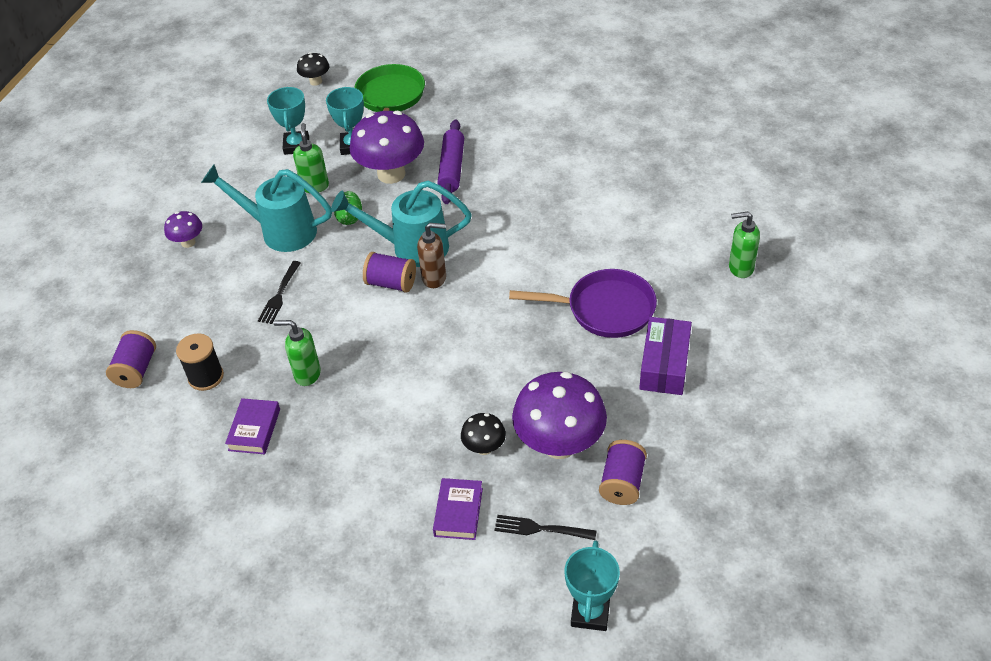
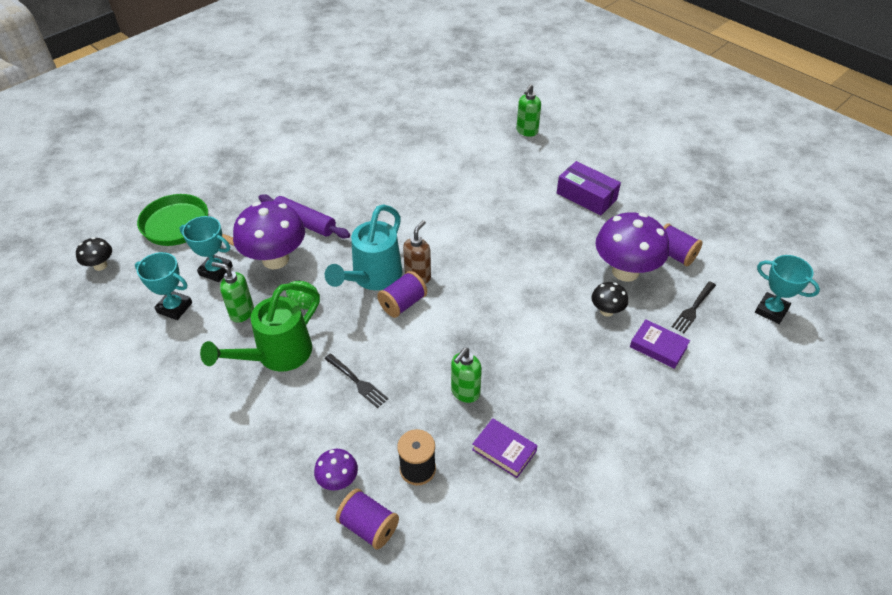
camera: 65 degrees left, 0 degrees up
(188, 242) = (227, 431): purple mushroom -> purple mushroom (338, 480)
(280, 231) = (277, 355): turquoise watering can -> green watering can
(604, 309) = (518, 202): purple pan -> none

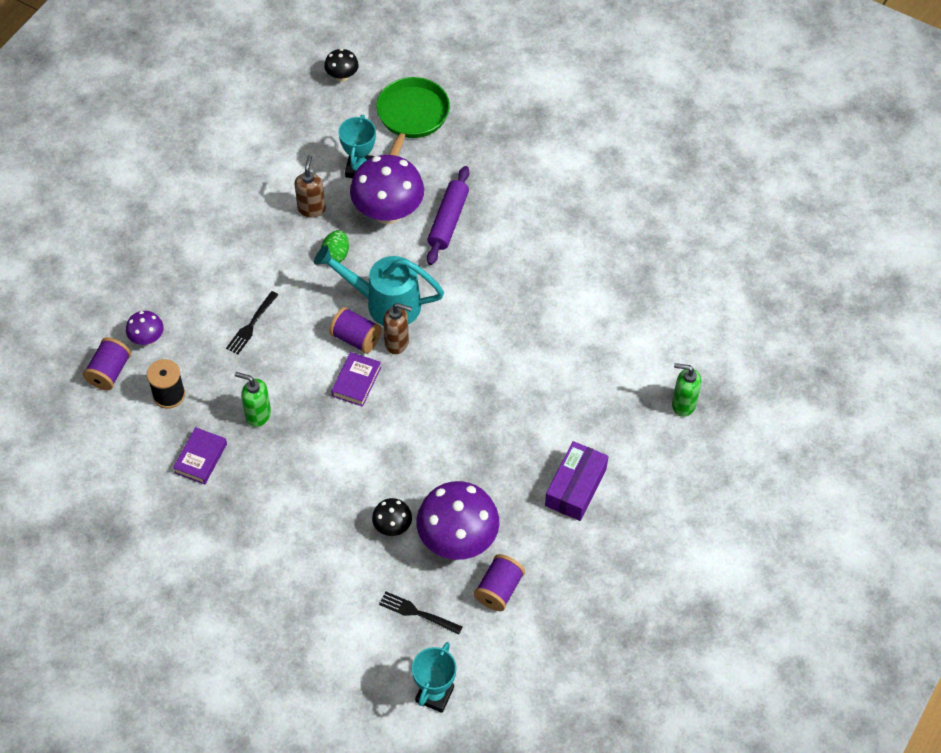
camera: 75 degrees right, 10 degrees up
(174, 307) = (305, 154): turquoise trophy -> none
(241, 312) = (311, 208): green soap dispenser -> brown soap dispenser
(277, 355) = (267, 253): green watering can -> none
(658, 347) = (353, 580): purple book -> purple book (356, 382)

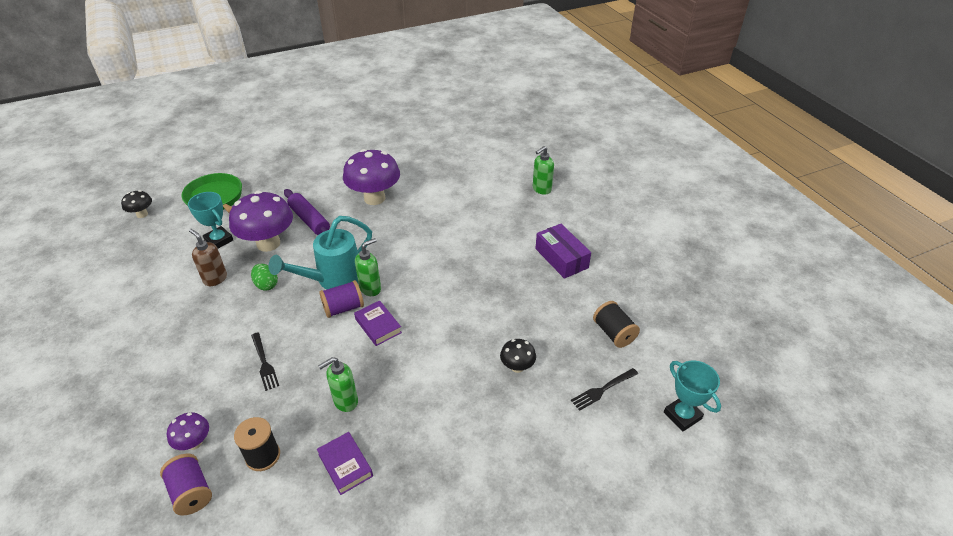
camera: 55 degrees left, 15 degrees down
(397, 343) = (370, 288): brown soap dispenser -> green soap dispenser
(457, 540) = (557, 335): purple mushroom -> purple mushroom (374, 198)
(499, 589) = (613, 333): purple spool -> black spool

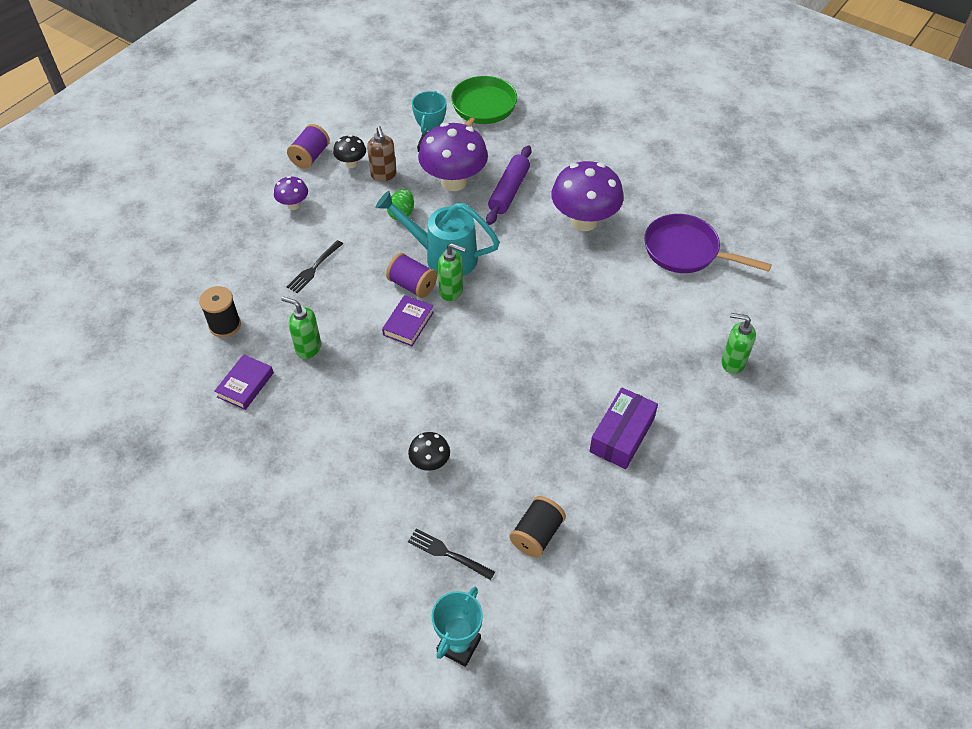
camera: 60 degrees right, 10 degrees up
(142, 214) = (423, 76): black mushroom -> black mushroom (351, 163)
(191, 492) = (172, 302): purple spool -> purple spool (310, 157)
(194, 443) = (213, 275): purple mushroom -> purple mushroom (293, 205)
(215, 279) = (384, 175): brown soap dispenser -> brown soap dispenser turned 150 degrees clockwise
(442, 169) = (686, 251): none -> purple pan

